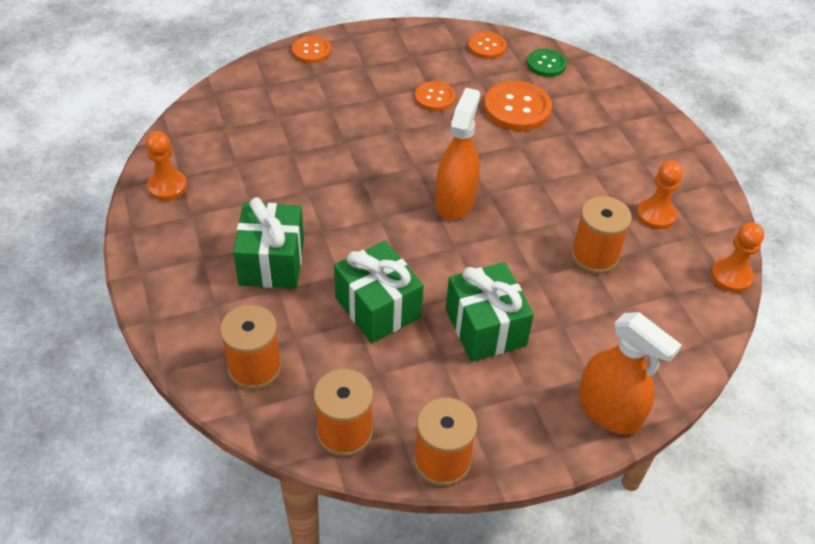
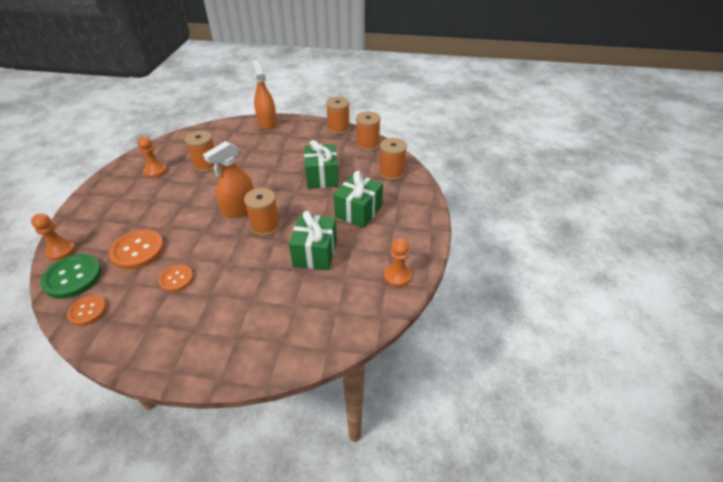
camera: 150 degrees left, 5 degrees down
(311, 51) = (218, 367): orange button -> none
(392, 190) = (265, 226): none -> orange spool
(485, 327) = (283, 157): green gift -> green gift (315, 253)
(546, 64) = (73, 277): green button -> green button, size x1.64
(731, 276) = (164, 141): orange pawn -> orange pawn (61, 250)

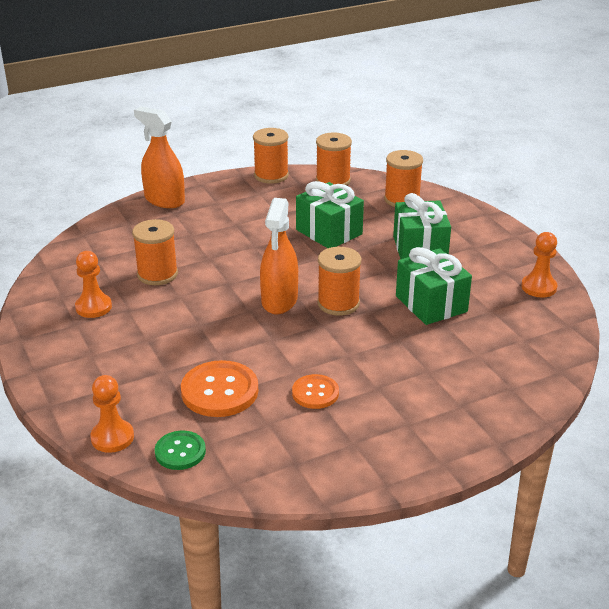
camera: 35 degrees left, 10 degrees down
(73, 277) = (180, 452): green button -> green button, size x0.61
(87, 311) = (258, 468): orange button -> none

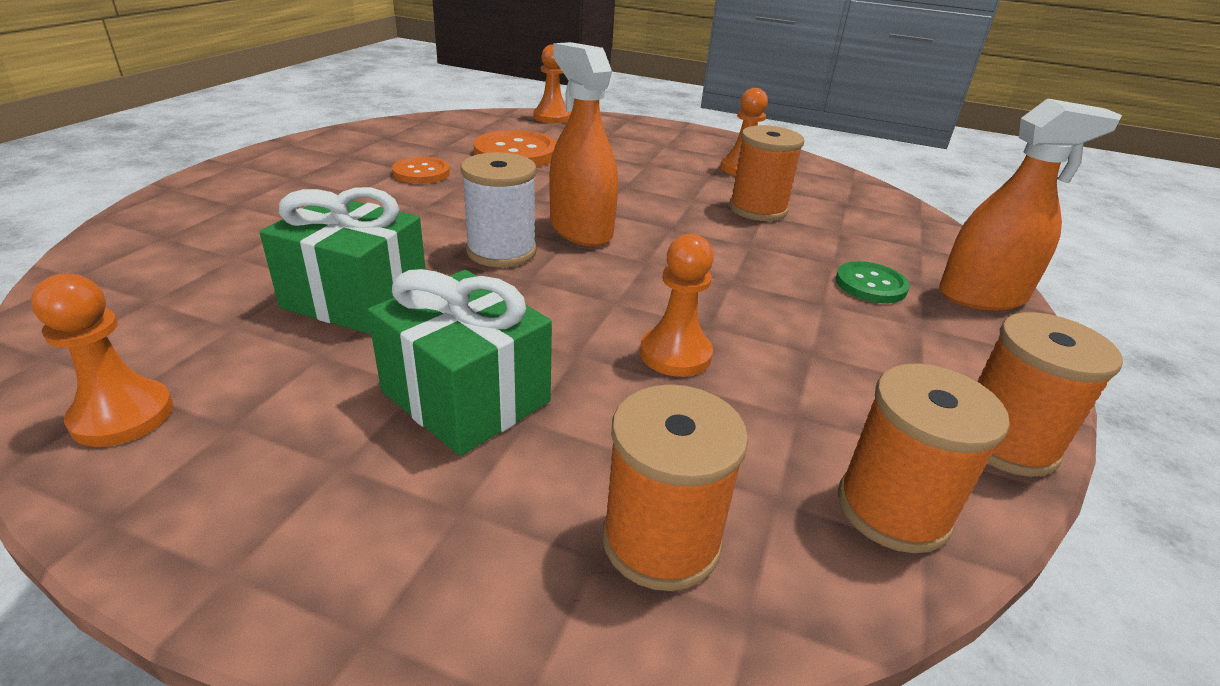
camera: 135 degrees right, 0 degrees up
(180, 452) = (490, 122): green button -> green button (870, 285)
(329, 232) = (675, 354): green gift -> orange pawn
(338, 303) = (501, 251): orange spool -> white spool

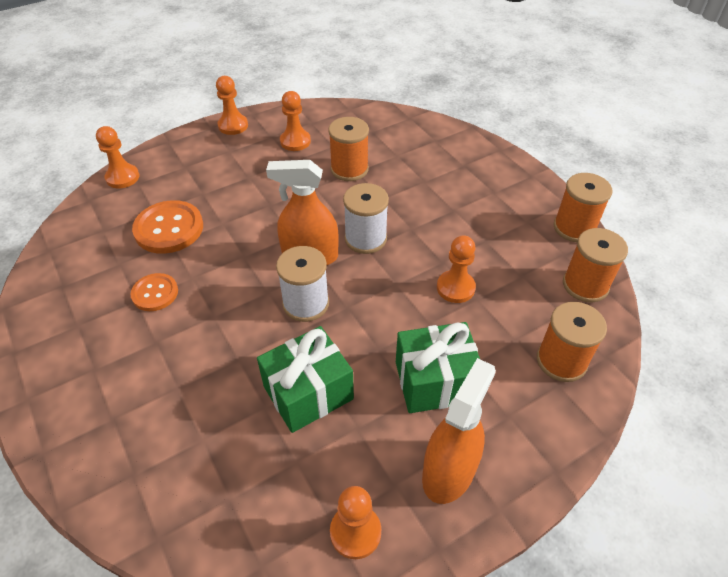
camera: 50 degrees left, 15 degrees up
(662, 255) = (365, 239): none -> white spool
(704, 136) = (233, 125): none -> orange pawn
(870, 285) = (452, 183): green button -> none
(982, 296) = (487, 155): orange spray bottle -> orange spray bottle (449, 471)

